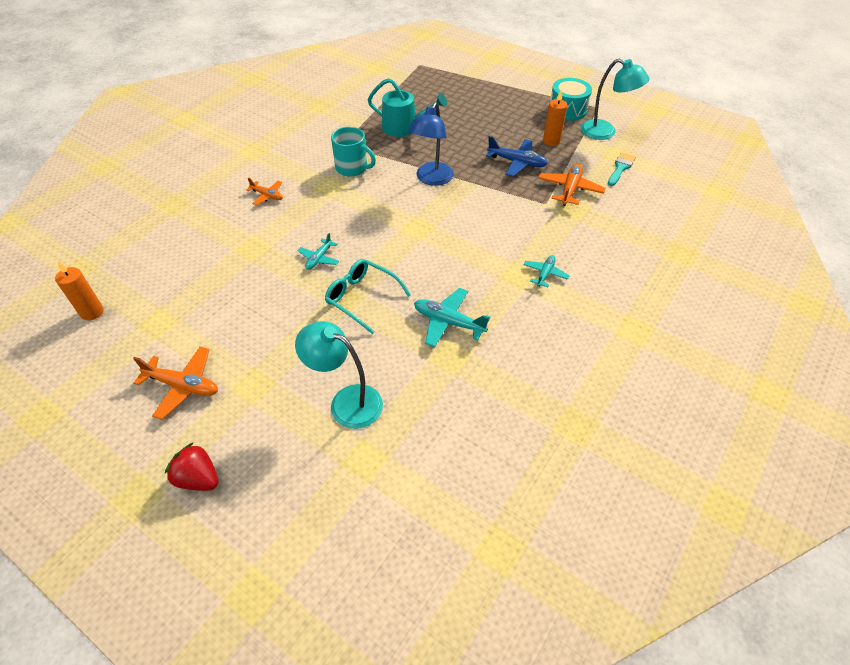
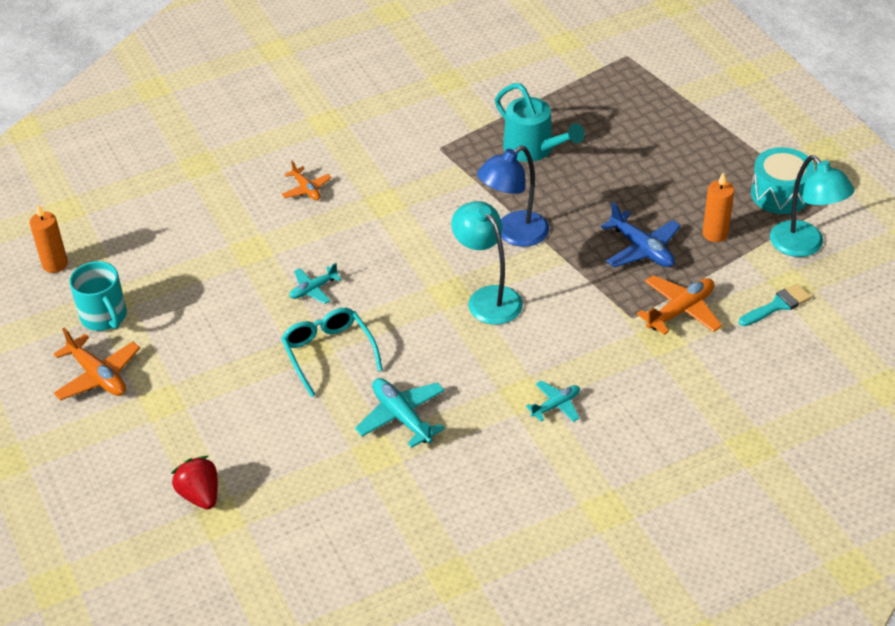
camera: 30 degrees right, 5 degrees down
(198, 478) = (64, 469): red strawberry -> red strawberry (200, 495)
(346, 402) = (239, 456): turquoise lamp -> turquoise lamp (488, 298)
(352, 168) = (428, 186): turquoise mug -> turquoise mug (104, 317)

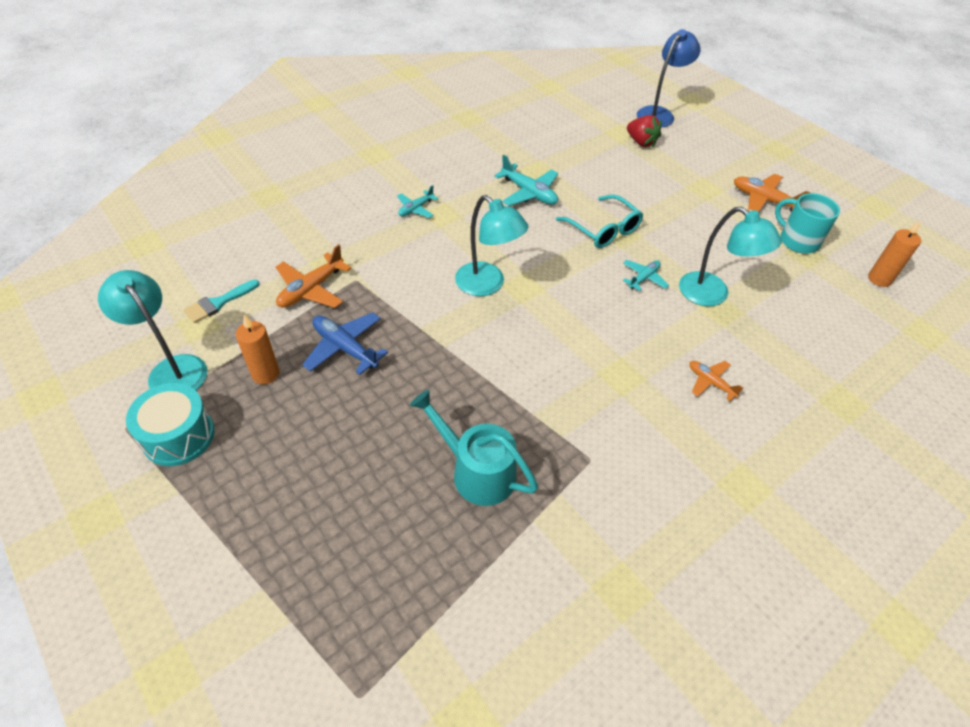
camera: 165 degrees right, 5 degrees up
(250, 265) = (712, 295): none -> turquoise lamp
(514, 234) = (477, 351): blue lamp -> blue lamp (659, 114)

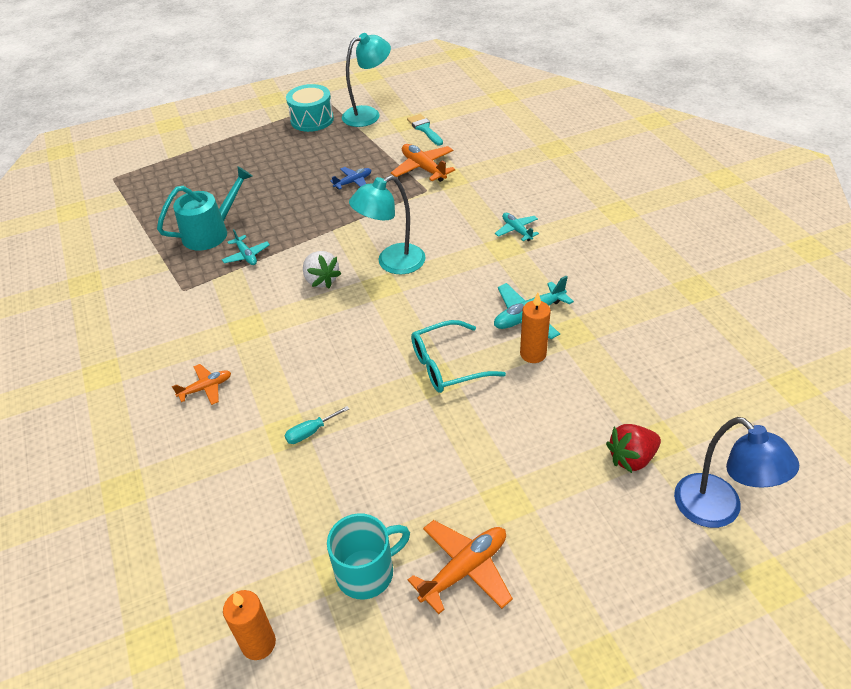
camera: 110 degrees right, 5 degrees down
(265, 374) = (345, 149): orange candle -> orange candle (533, 354)
(345, 348) = (353, 182): blue plane -> blue plane, size x0.62
(530, 334) = (321, 280): none -> white strawberry
(643, 278) = (358, 379): turquoise plane -> turquoise plane (246, 255)
(712, 295) = (310, 432): turquoise lamp -> turquoise screwdriver

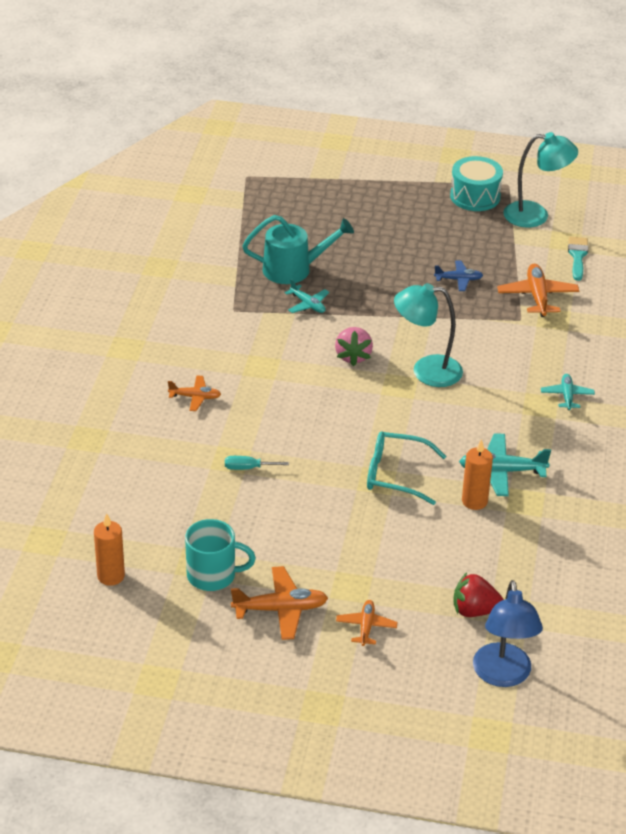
camera: 30 degrees right, 5 degrees down
(246, 255) = (307, 304): turquoise plane -> turquoise plane turned 45 degrees counterclockwise
(321, 280) = (353, 356): white strawberry -> pink strawberry
(558, 537) = (366, 627): none -> orange plane

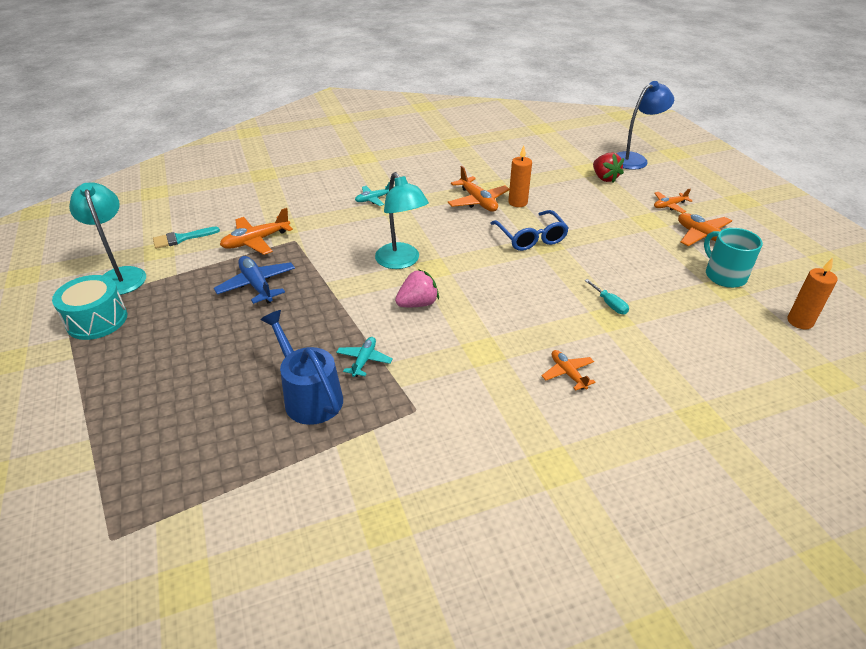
camera: 120 degrees left, 0 degrees up
(294, 269) = (309, 395): turquoise watering can -> blue watering can
(395, 474) = (531, 238): turquoise glasses -> blue glasses
(458, 280) = (257, 285): blue plane -> blue plane, size x1.62
(502, 471) = (478, 201): turquoise plane -> orange plane

